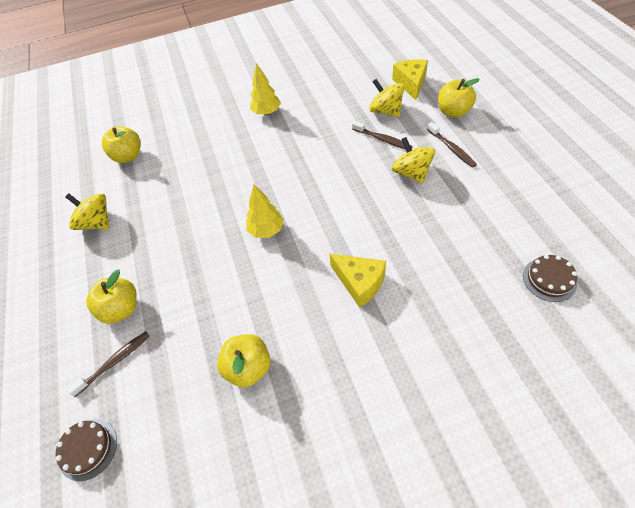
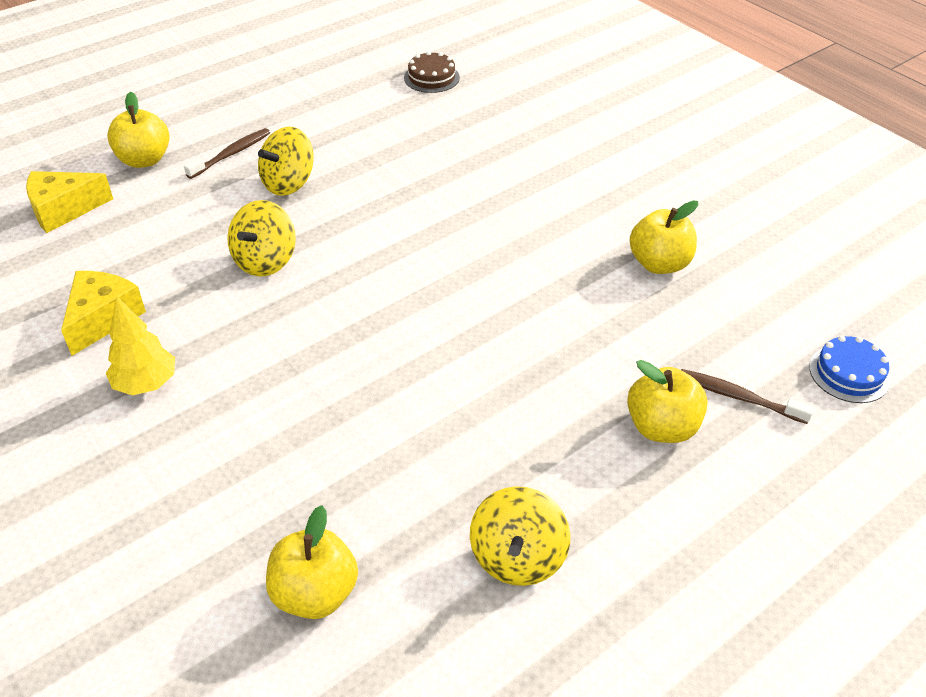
camera: 115 degrees left, 10 degrees down
(88, 449) = (849, 373): brown cake -> blue cake
(266, 230) = (445, 304): yellow tree -> none
(360, 282) = (496, 199): yellow cheese -> yellow cheese (103, 318)
(382, 139) = (217, 220): brown toothbrush -> none
(385, 111) = (142, 227): yellow spinning top -> yellow spinning top (265, 261)

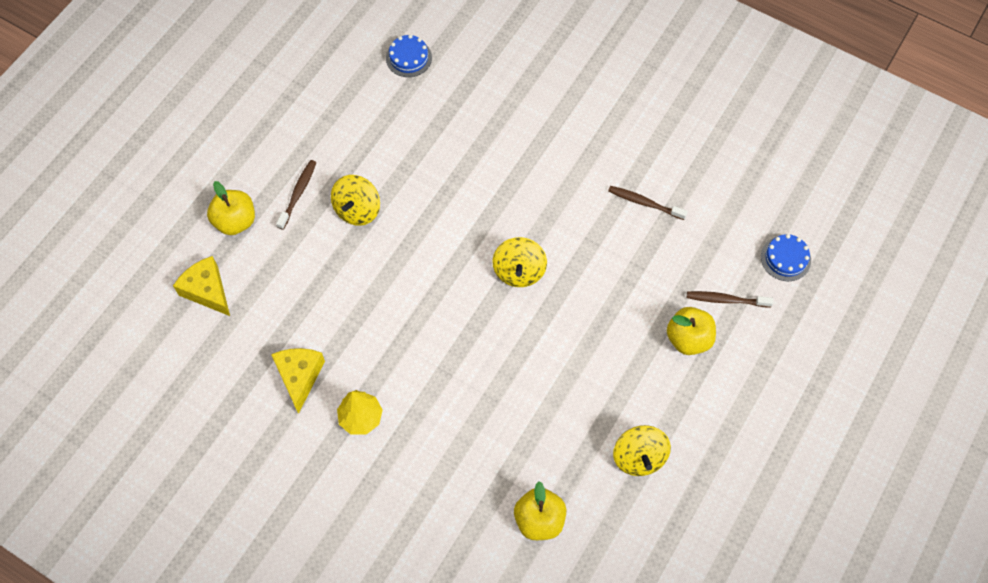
camera: 20 degrees left, 20 degrees up
(64, 210) = (207, 291): yellow cheese -> yellow cheese turned 90 degrees clockwise
(265, 261) = (381, 289): yellow spinning top -> yellow spinning top (519, 271)
(431, 78) = (409, 58): brown cake -> blue cake
(659, 264) = (645, 203): yellow apple -> brown toothbrush

